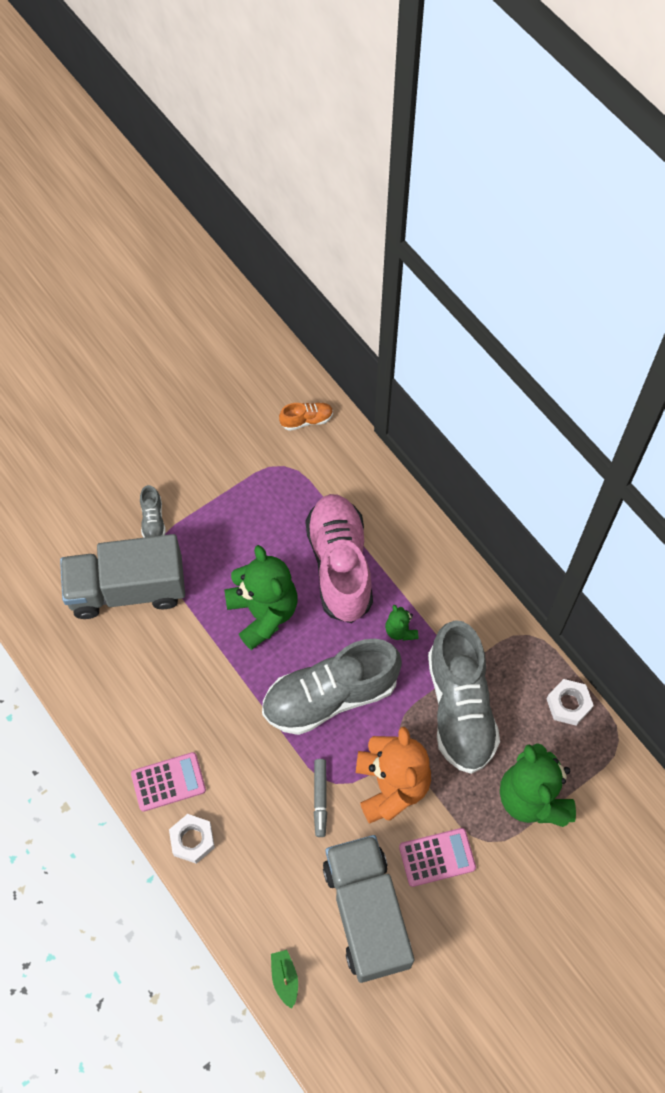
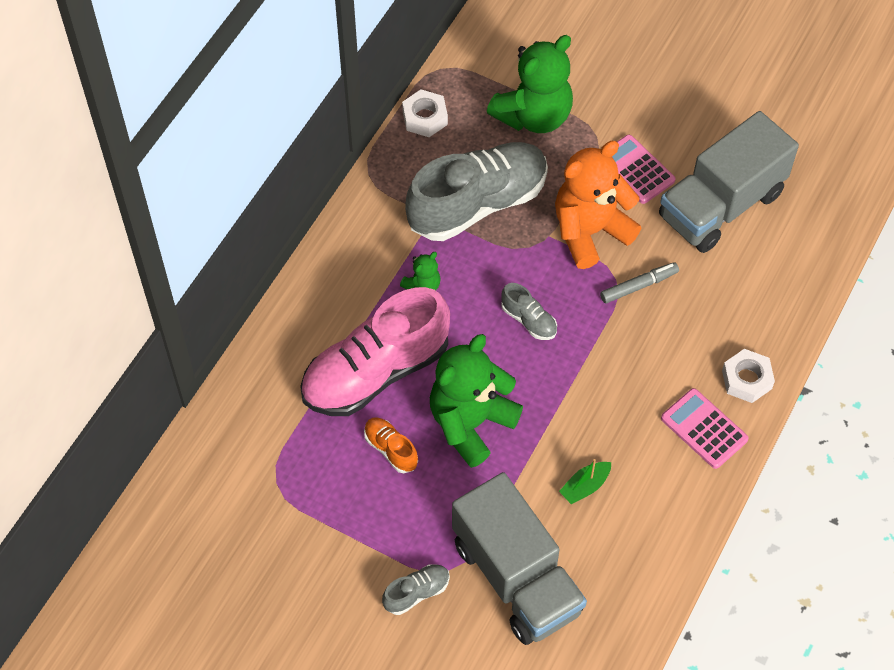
camera: 115 degrees left, 5 degrees down
(285, 978) = (819, 246): green boat -> green boat (585, 486)
(306, 420) = (202, 484): orange shoe -> orange shoe (391, 449)
(330, 696) = (529, 320): grey shoe -> grey shoe, size x0.42

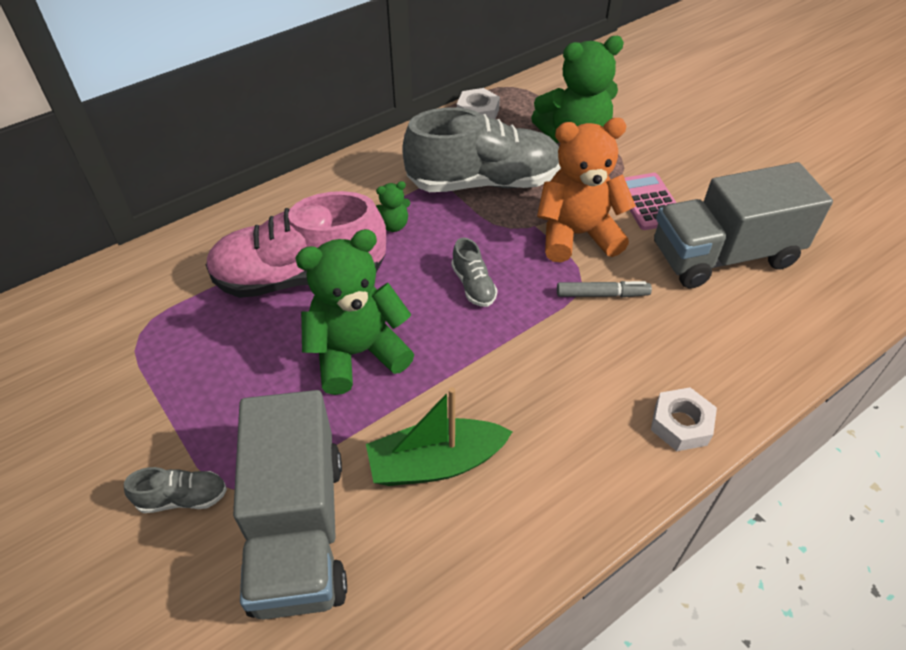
camera: 25 degrees right, 10 degrees down
(391, 449) = (264, 346): orange shoe -> none
(585, 486) = (436, 463): green boat -> green boat, size x1.90
(704, 429) = (605, 457): pink calculator -> none

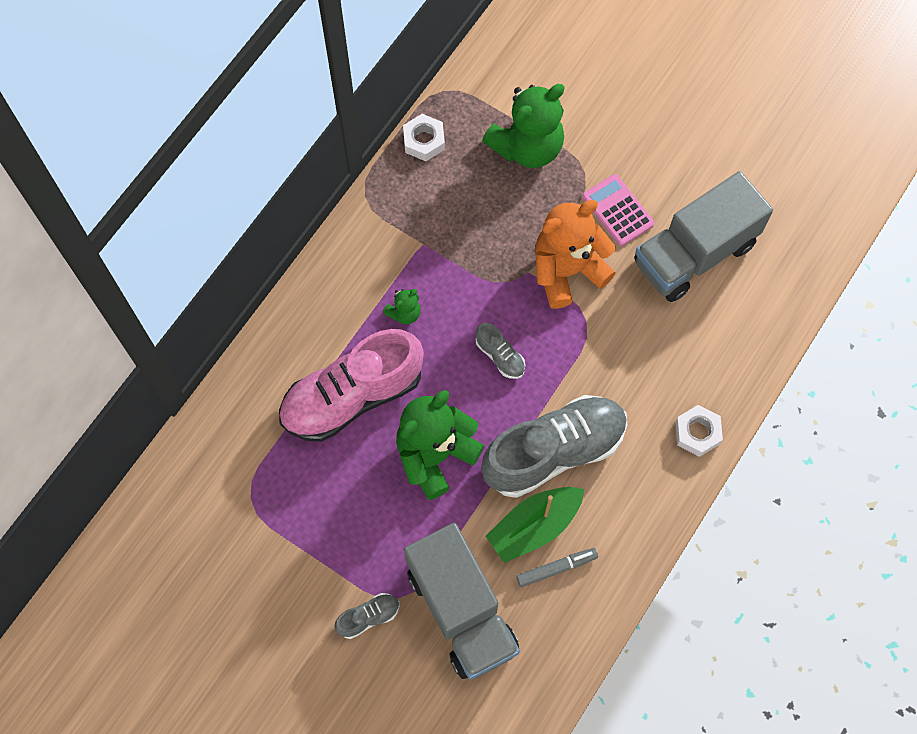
camera: 20 degrees left, 20 degrees up
(484, 182) = (464, 234): grey shoe -> grey shoe (554, 451)
(602, 294) = (607, 330): grey marker -> grey marker (556, 568)

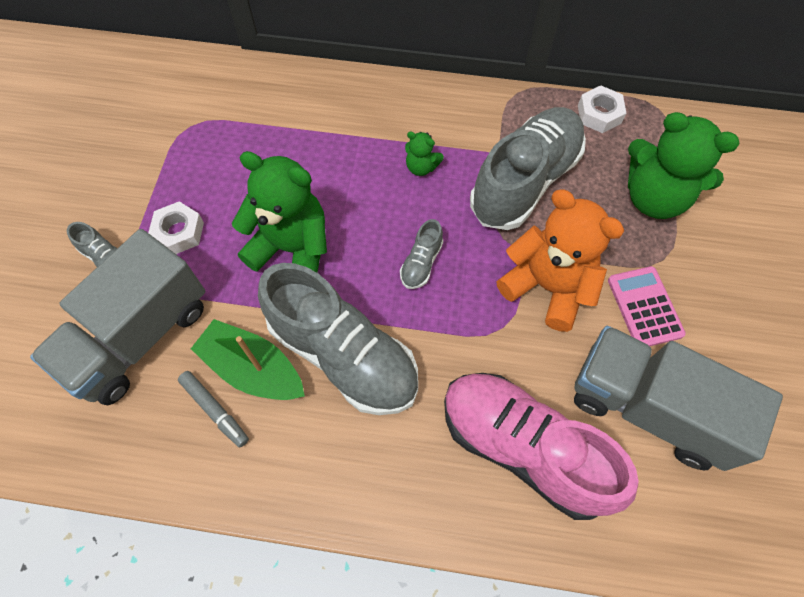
camera: 65 degrees right, 5 degrees down
(352, 396) = (319, 160): pink shoe -> pink shoe (523, 448)
(462, 237) = (525, 181): none -> grey shoe
(617, 210) = (644, 307): pink calculator -> pink calculator turned 45 degrees counterclockwise
(697, 433) = (436, 501): white nut -> white nut (179, 232)

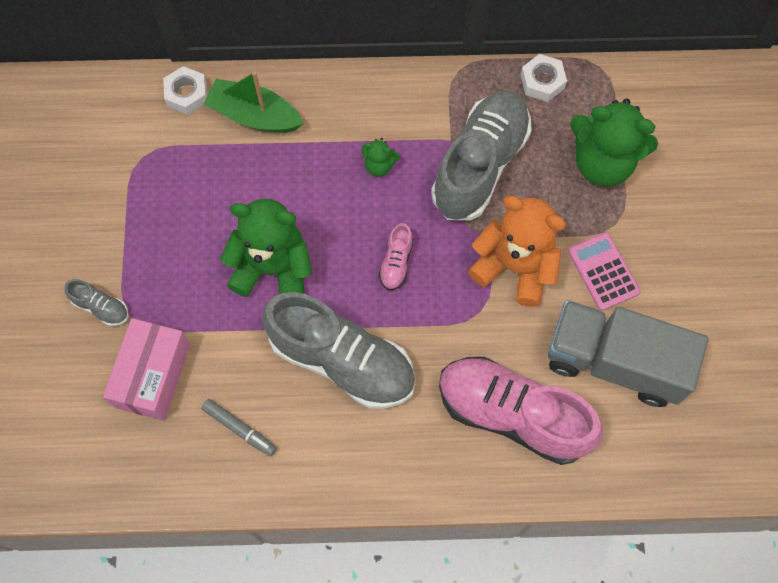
camera: 10 degrees left, 5 degrees up
(139, 336) = (153, 375): grey truck -> pink box
(179, 232) = (162, 270): white nut -> white nut (187, 94)
(253, 369) = (264, 387): green boat -> green boat (254, 115)
(421, 263) = (396, 263): grey shoe -> pink shoe

